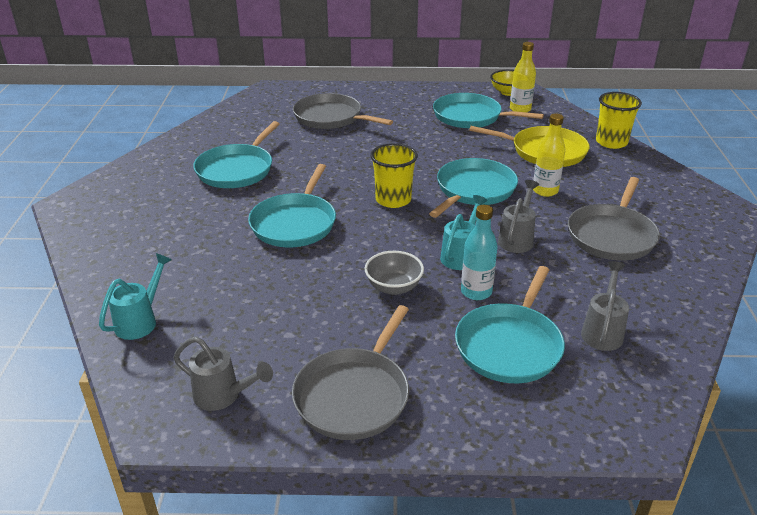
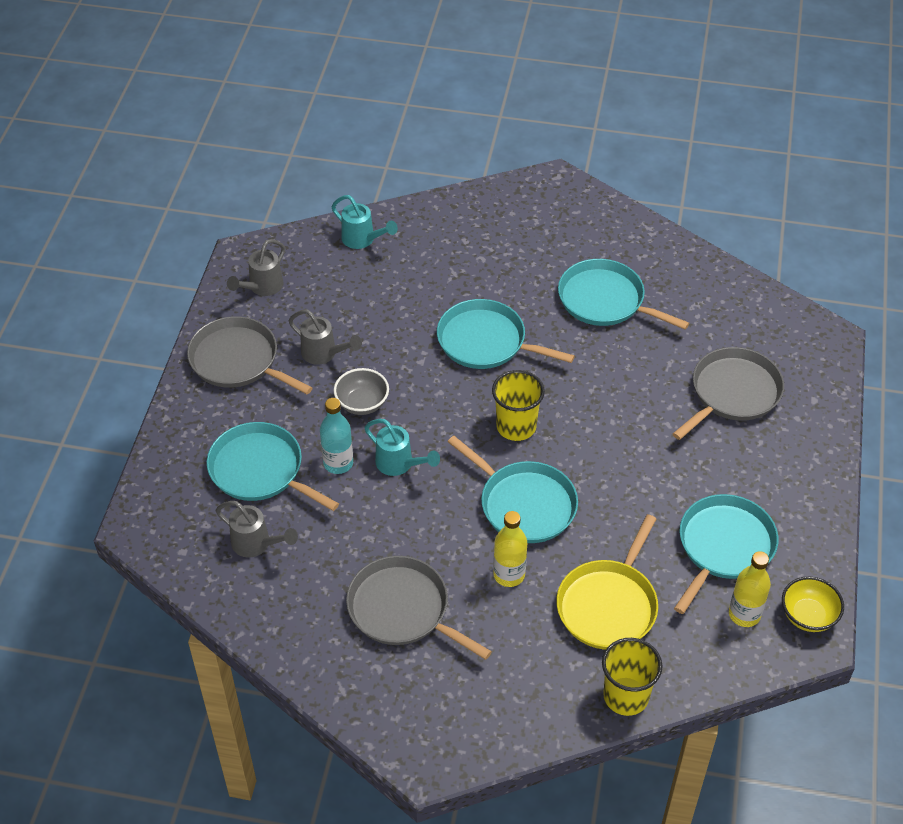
camera: 100 degrees right, 15 degrees up
(517, 238) = (417, 519): grey watering can -> grey watering can (324, 354)

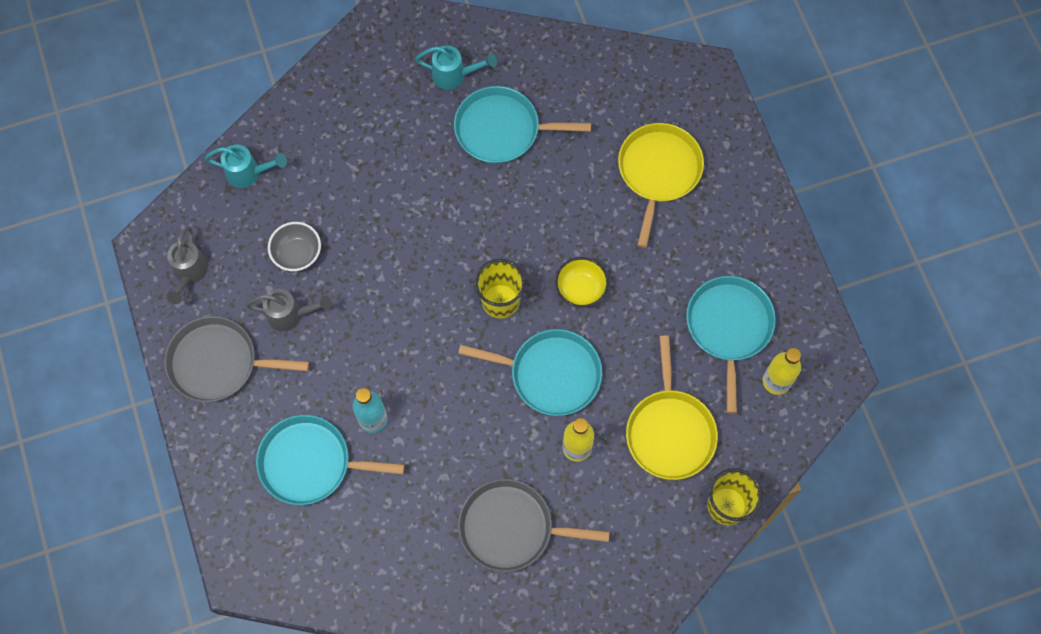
camera: 30 degrees left, 20 degrees up
(257, 544) = (354, 536): grey watering can -> none
(362, 403) = (356, 348): grey bowl -> grey bowl (297, 254)
(399, 464) = (425, 392): turquoise watering can -> turquoise watering can (455, 75)
(486, 342) = (425, 227): turquoise pan -> none
(732, 393) = (658, 172): grey pan -> yellow pan
(808, 616) = (824, 356): yellow bowl -> yellow bowl (581, 289)

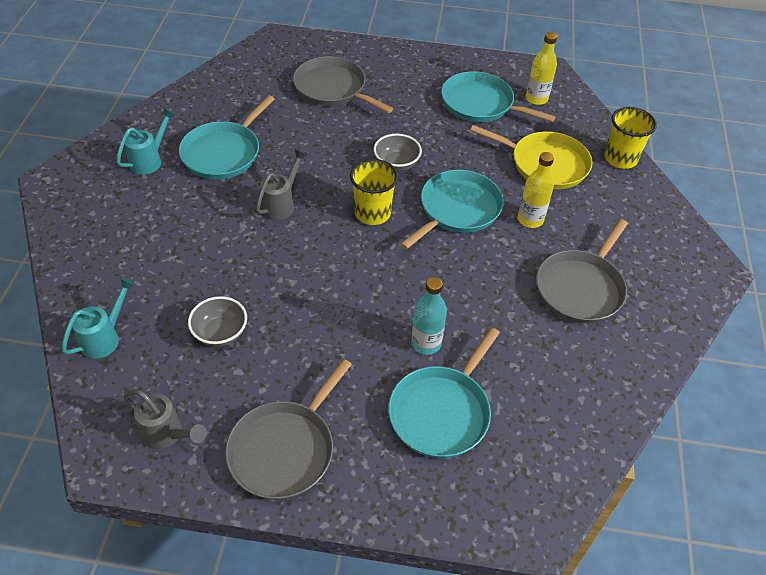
camera: 65 degrees left, 20 degrees down
(291, 315) = (278, 364): grey watering can -> grey watering can (281, 204)
(581, 289) = (396, 164): yellow bowl -> grey bowl
(658, 172) = (333, 89): yellow pan -> grey pan

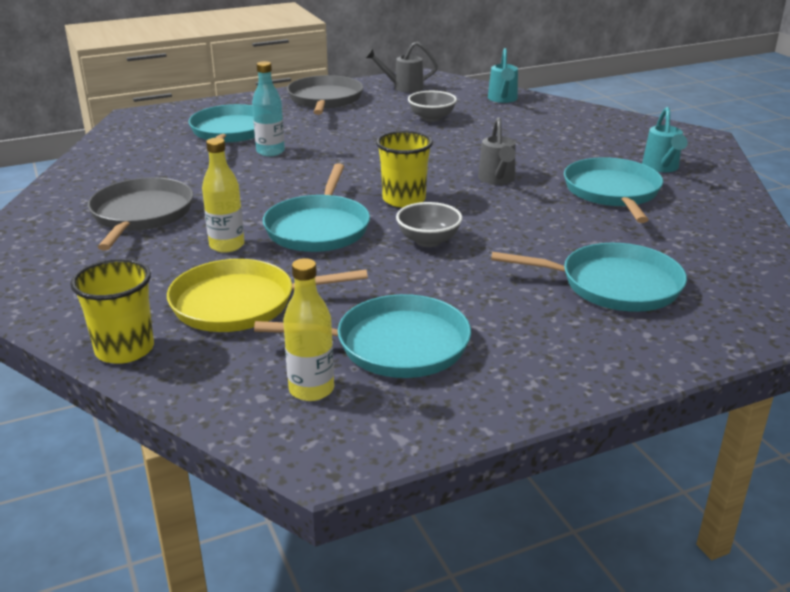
camera: 150 degrees right, 20 degrees down
(333, 89) = (614, 285): grey pan -> turquoise pan

